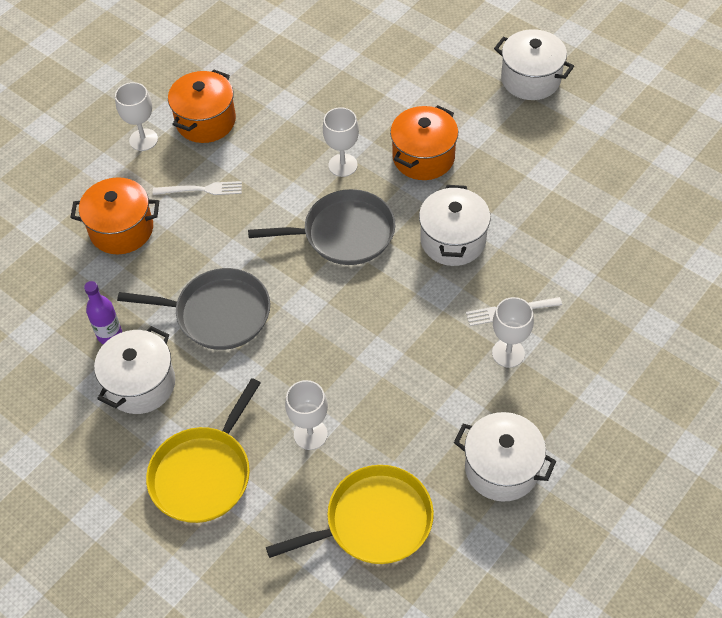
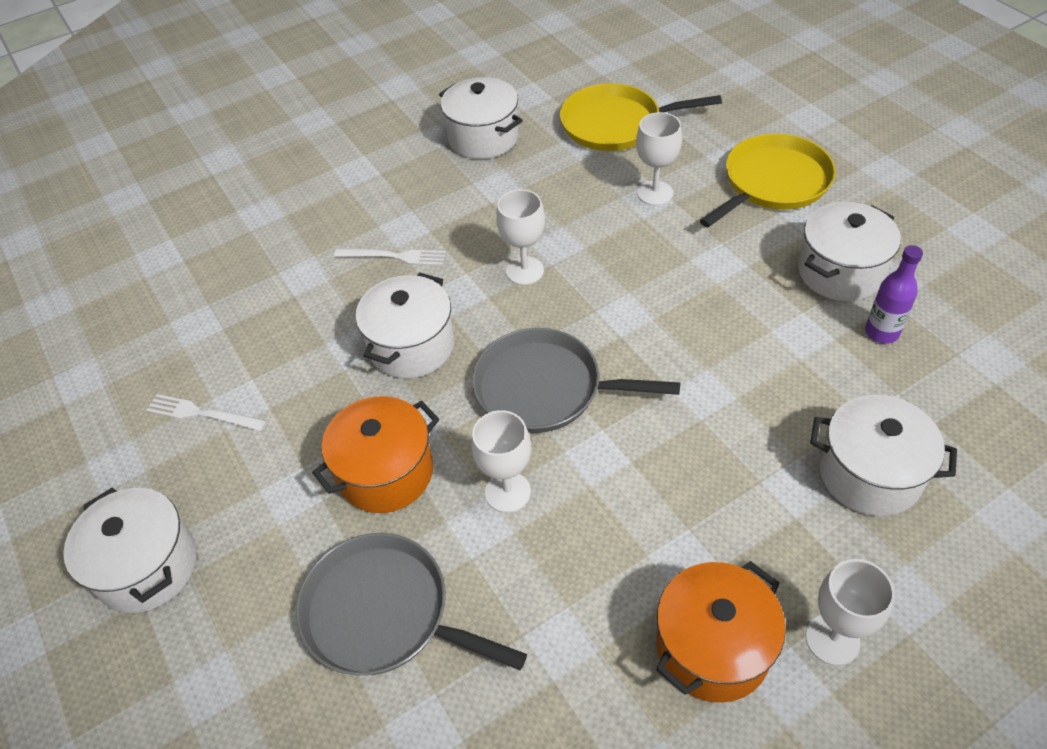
camera: 160 degrees left, 5 degrees down
(121, 229) = (869, 474): orange pot -> white pot
(201, 190) = (737, 509): white fork -> white fork (202, 414)
(218, 313) = (736, 327): grey pan -> grey pan (383, 613)
(508, 353) = (421, 220): white goblet -> white goblet (524, 271)

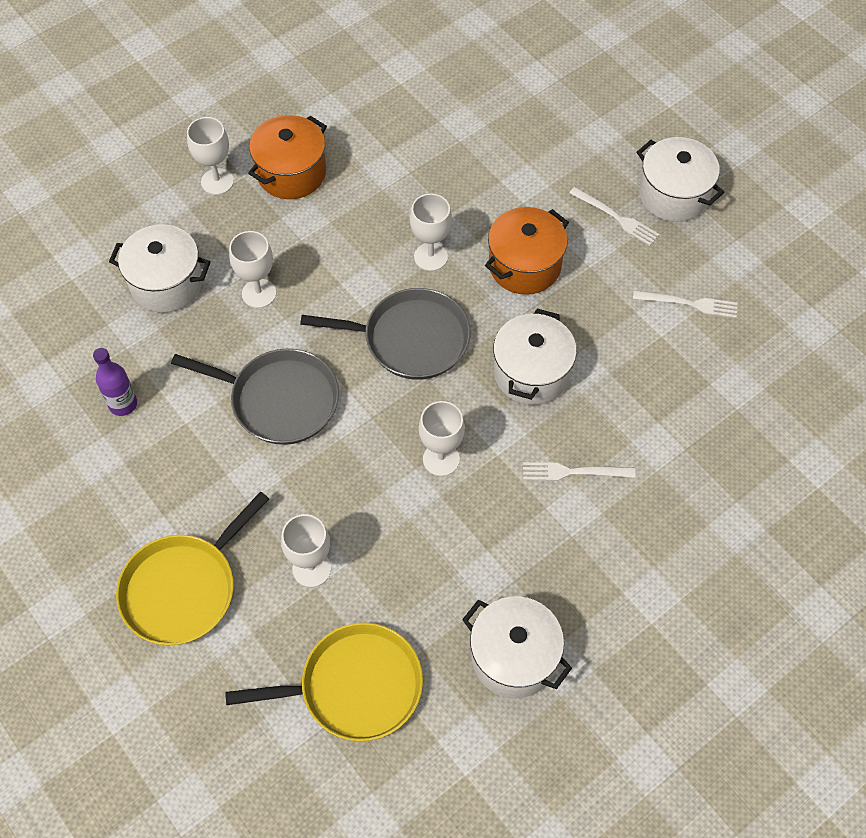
camera: 170 degrees right, 10 degrees up
(241, 536) = (616, 217): none -> white fork
(383, 613) = (501, 178): grey pan -> grey pan (279, 400)
(739, 453) = (259, 293): none -> white goblet
(840, 272) = (142, 469): white pot -> none

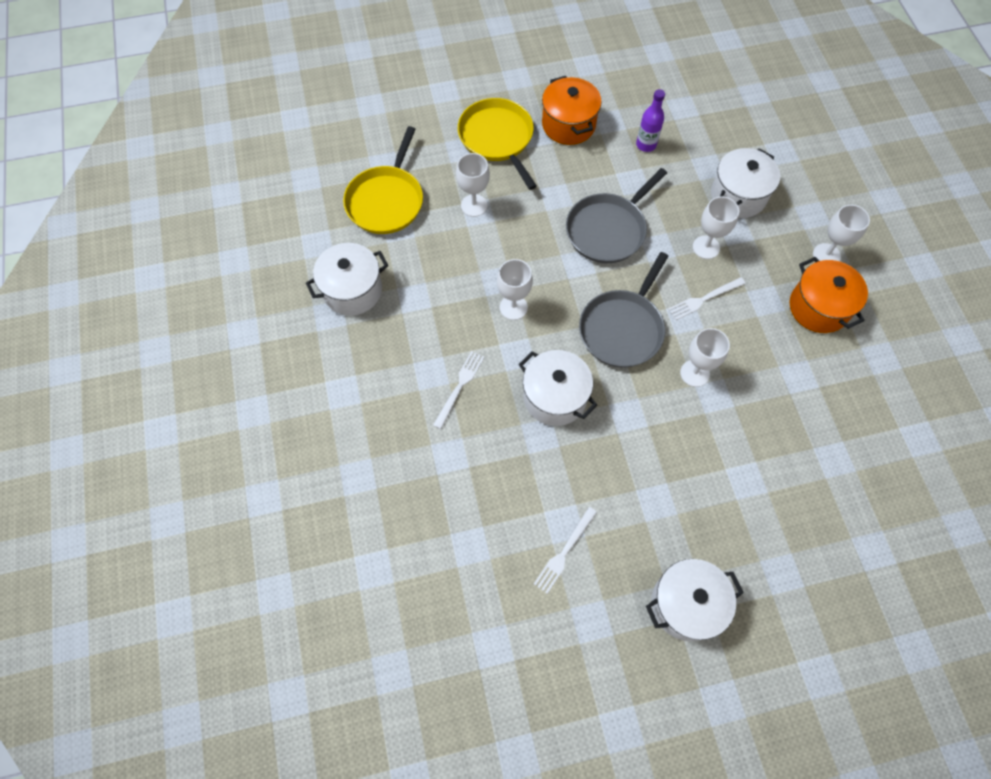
camera: 115 degrees right, 5 degrees up
(524, 266) = (657, 439): orange pot -> orange pot (568, 124)
(616, 217) = (679, 538): white fork -> white fork (704, 299)

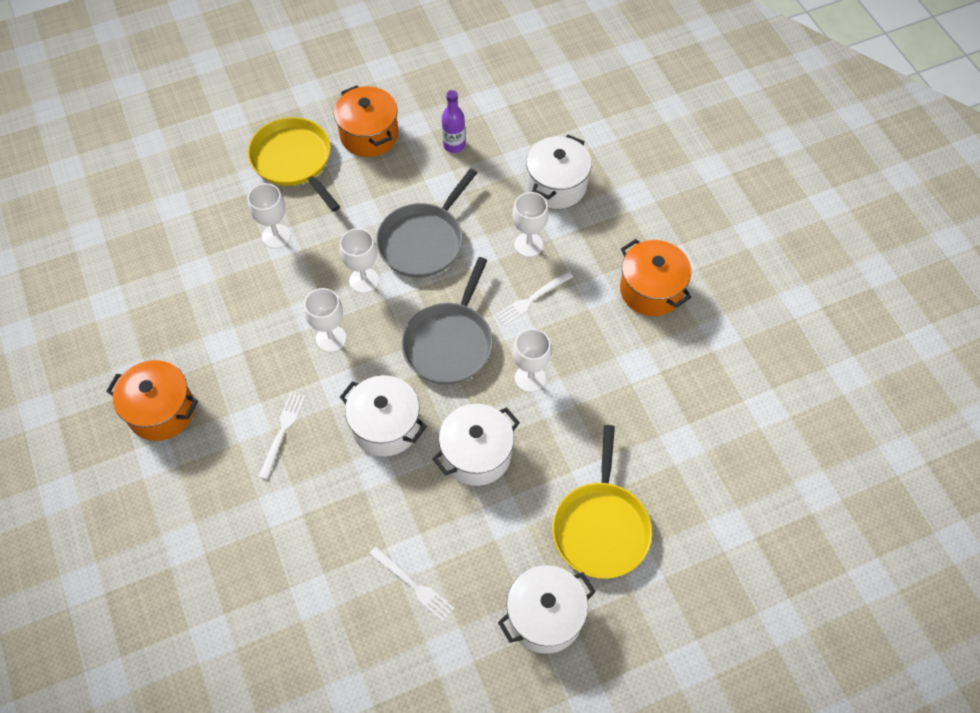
camera: 10 degrees left, 5 degrees down
(352, 290) = (153, 347): white pot -> white pot (476, 454)
(352, 350) = (161, 411): none -> orange pot
(386, 200) = (179, 245): yellow pan -> yellow pan (601, 527)
(564, 552) = (413, 585): white fork -> white fork turned 75 degrees counterclockwise
(826, 255) = (654, 234): white goblet -> white goblet (364, 280)

